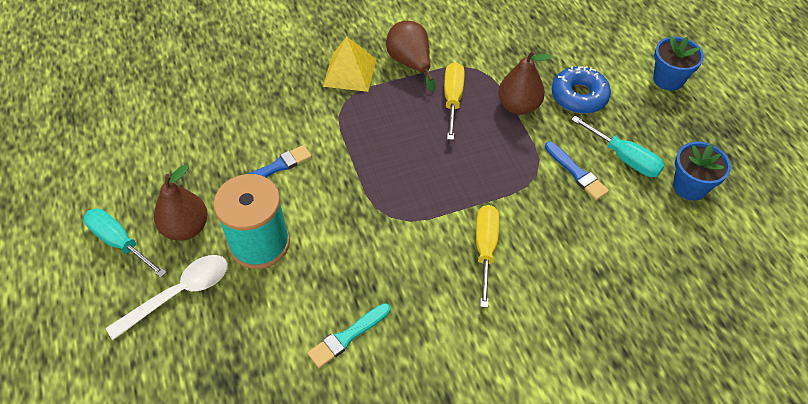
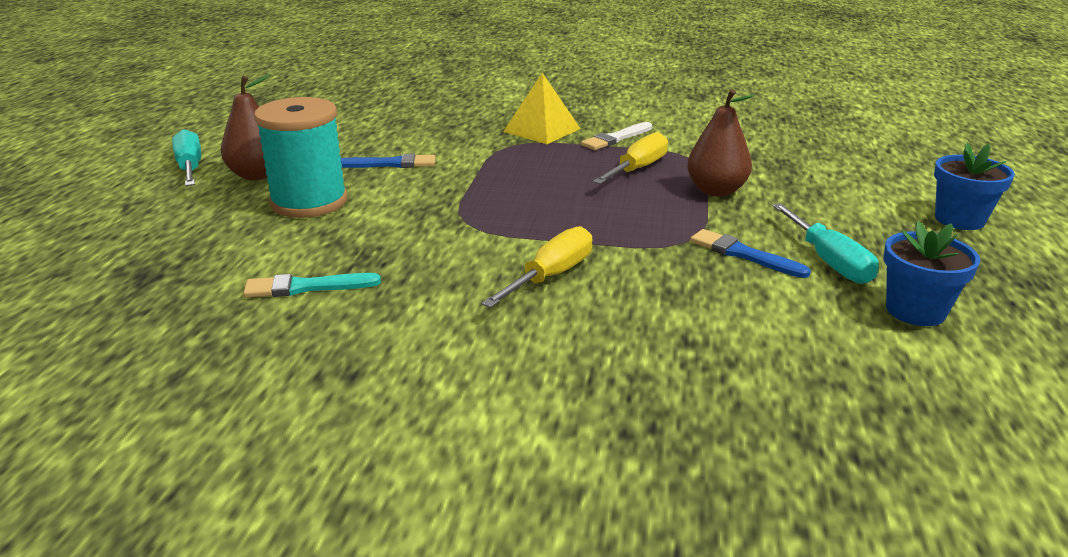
camera: 30 degrees right, 25 degrees down
(179, 293) = (191, 209): white spoon -> none
(411, 63) = (616, 138): brown pear -> white brush
(576, 173) = (743, 254): blue brush -> blue brush turned 135 degrees clockwise
(579, 96) = (808, 202): blue donut -> none

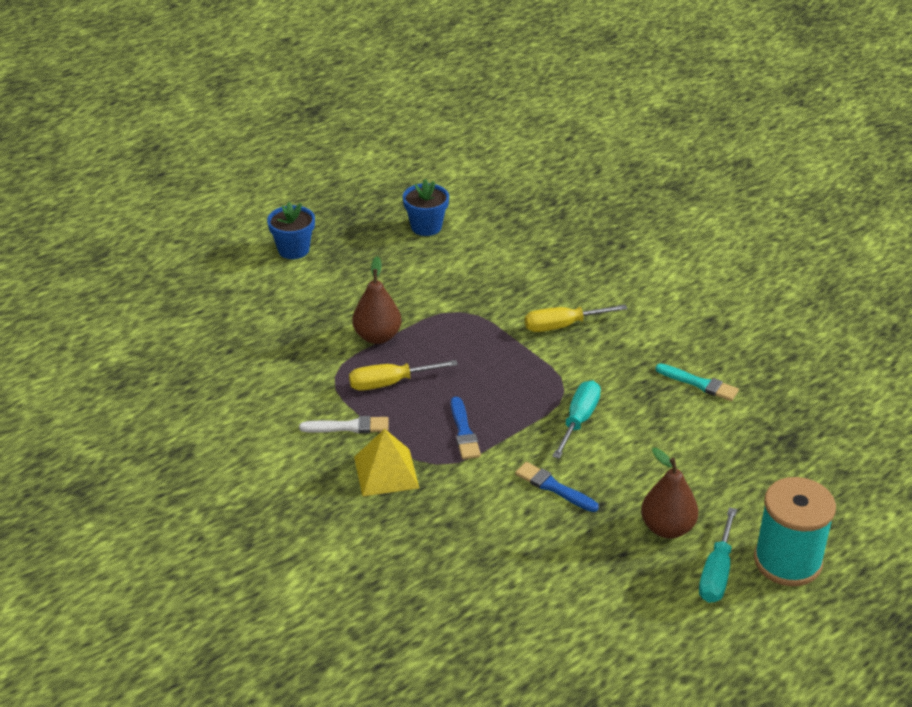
camera: 140 degrees left, 10 degrees up
(309, 202) = (649, 467): turquoise spool -> turquoise spool (787, 561)
(743, 254) = (445, 288): blue brush -> blue brush (464, 432)
(828, 261) = (412, 264): turquoise screwdriver -> turquoise screwdriver (579, 420)

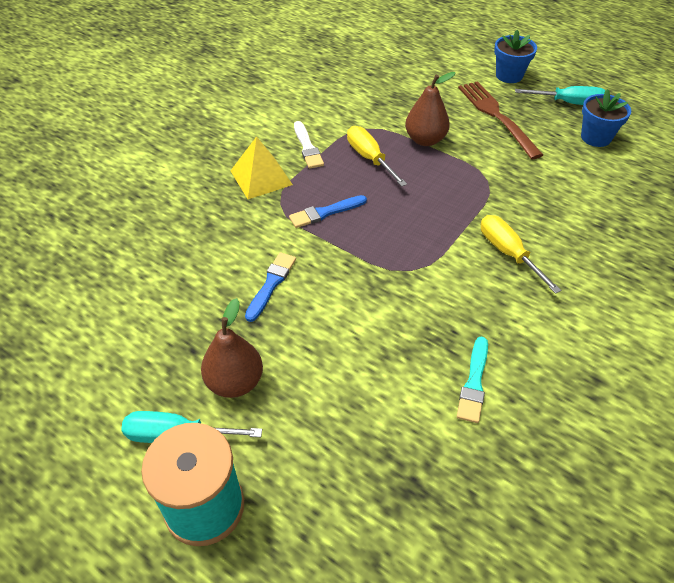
camera: 75 degrees right, 10 degrees up
(362, 278) = (496, 116): none -> brown fork
(579, 420) = (371, 288): turquoise screwdriver -> turquoise screwdriver (569, 103)

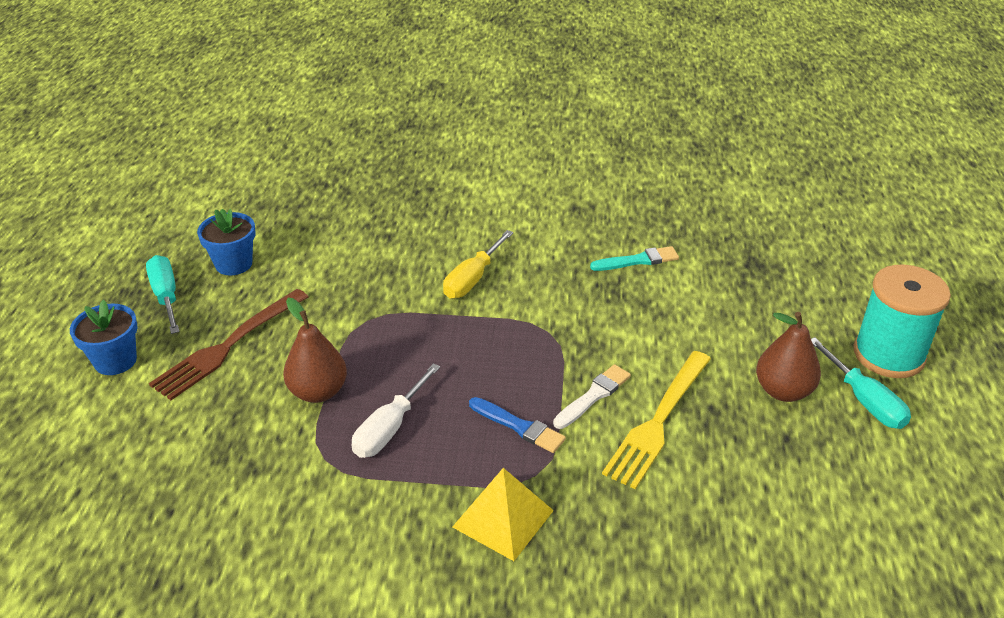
camera: 120 degrees left, 10 degrees down
(271, 284) = (658, 421): blue brush -> yellow fork
(307, 147) = (406, 500): white brush -> white brush (593, 396)
(369, 158) = (390, 428): yellow screwdriver -> white screwdriver

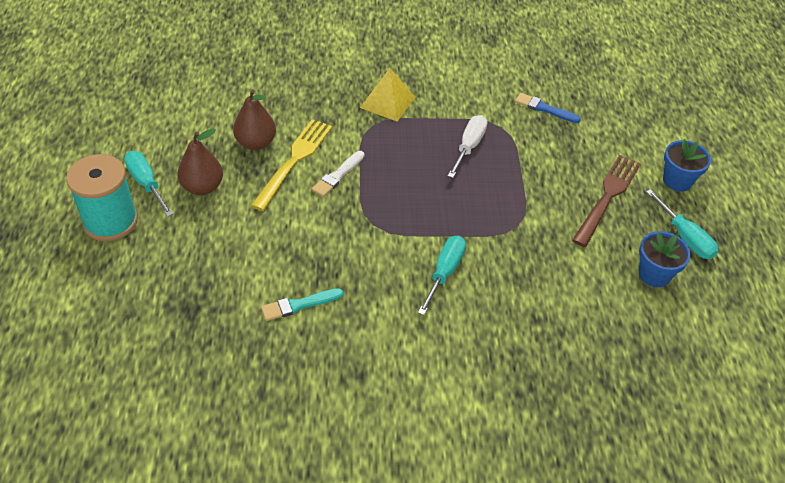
camera: 170 degrees right, 10 degrees up
(318, 392) = (526, 167): brown pear -> brown pear (256, 143)
(472, 279) = (444, 272): yellow screwdriver -> turquoise screwdriver
(519, 426) = (386, 152): blue brush -> blue brush (544, 108)

